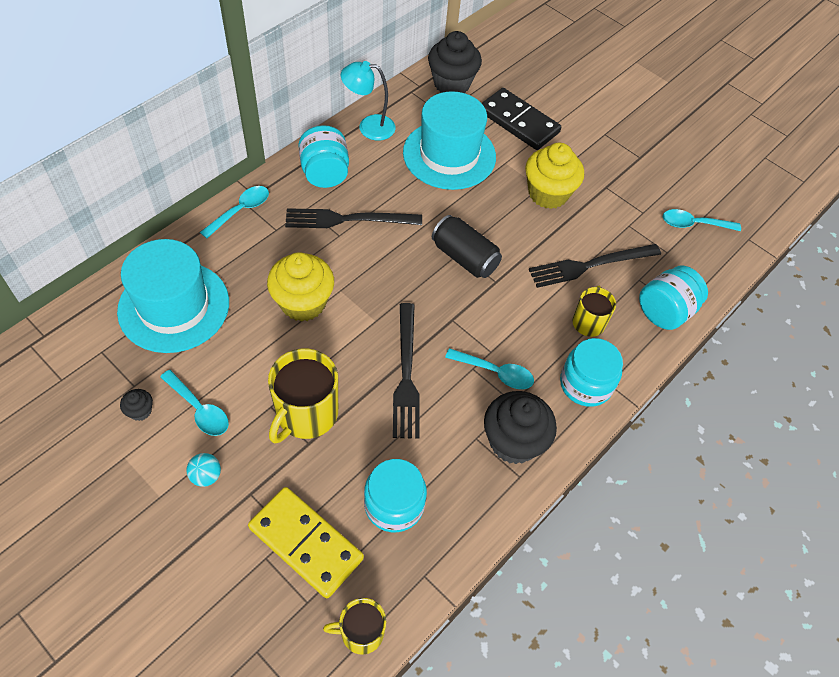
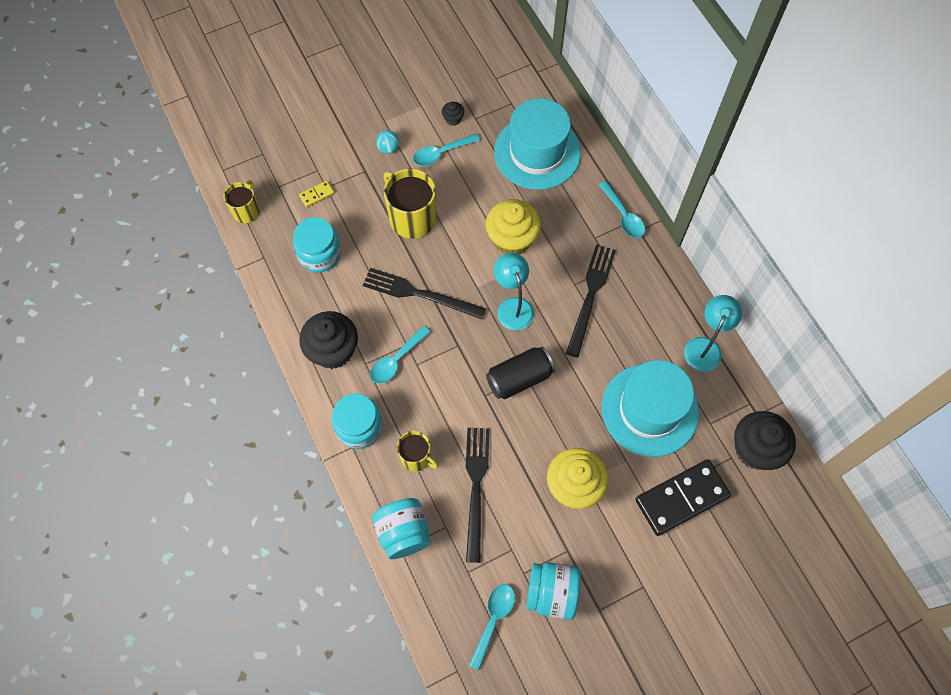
camera: 115 degrees right, 10 degrees up
(306, 543) = (317, 195): yellow domino -> yellow domino, size x0.42
(325, 173) = (651, 292): turquoise jar -> turquoise jar (552, 593)
(386, 282) = (513, 306): none -> turquoise lamp

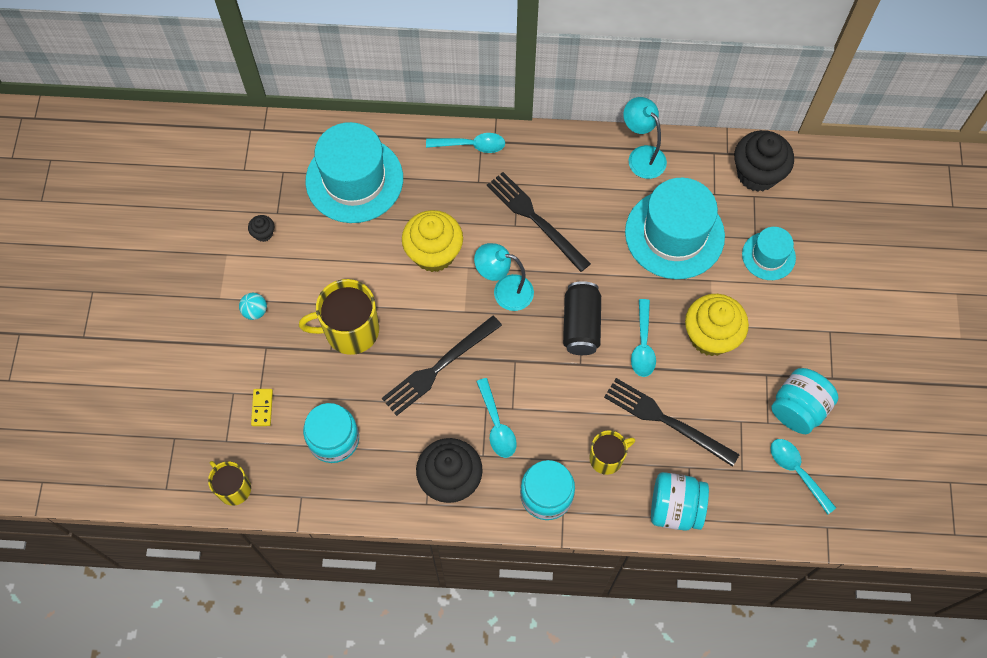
camera: 60 degrees left, 0 degrees up
(441, 153) = (295, 265): turquoise spoon -> turquoise spoon (643, 345)
(681, 498) = (768, 256): black domino -> turquoise hat

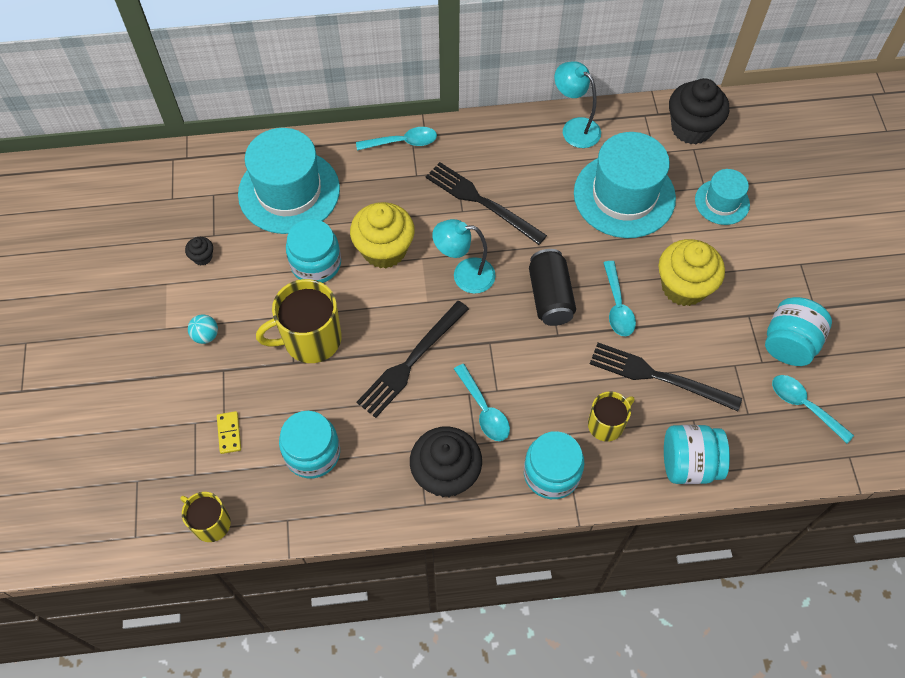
camera: 10 degrees left, 5 degrees down
(367, 257) = (316, 263): none -> turquoise jar

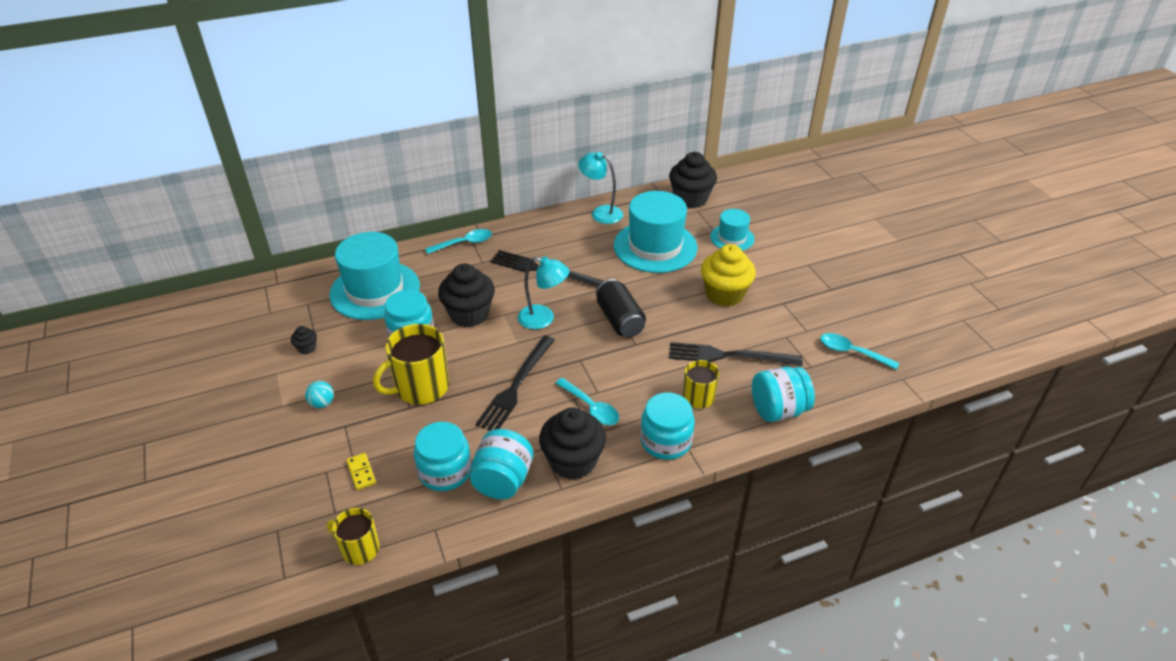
camera: 15 degrees left, 20 degrees down
(384, 250) = (469, 314): yellow cupcake -> black cupcake
(464, 275) = (543, 319): turquoise lamp -> turquoise lamp turned 150 degrees counterclockwise
(617, 306) = (677, 316): turquoise spoon -> none
(789, 343) = (821, 315): turquoise jar -> turquoise jar (503, 480)

